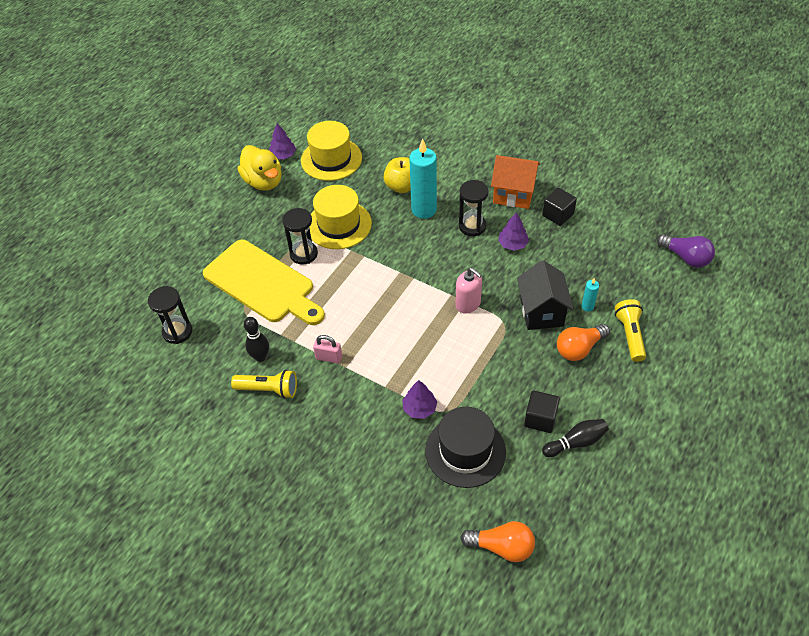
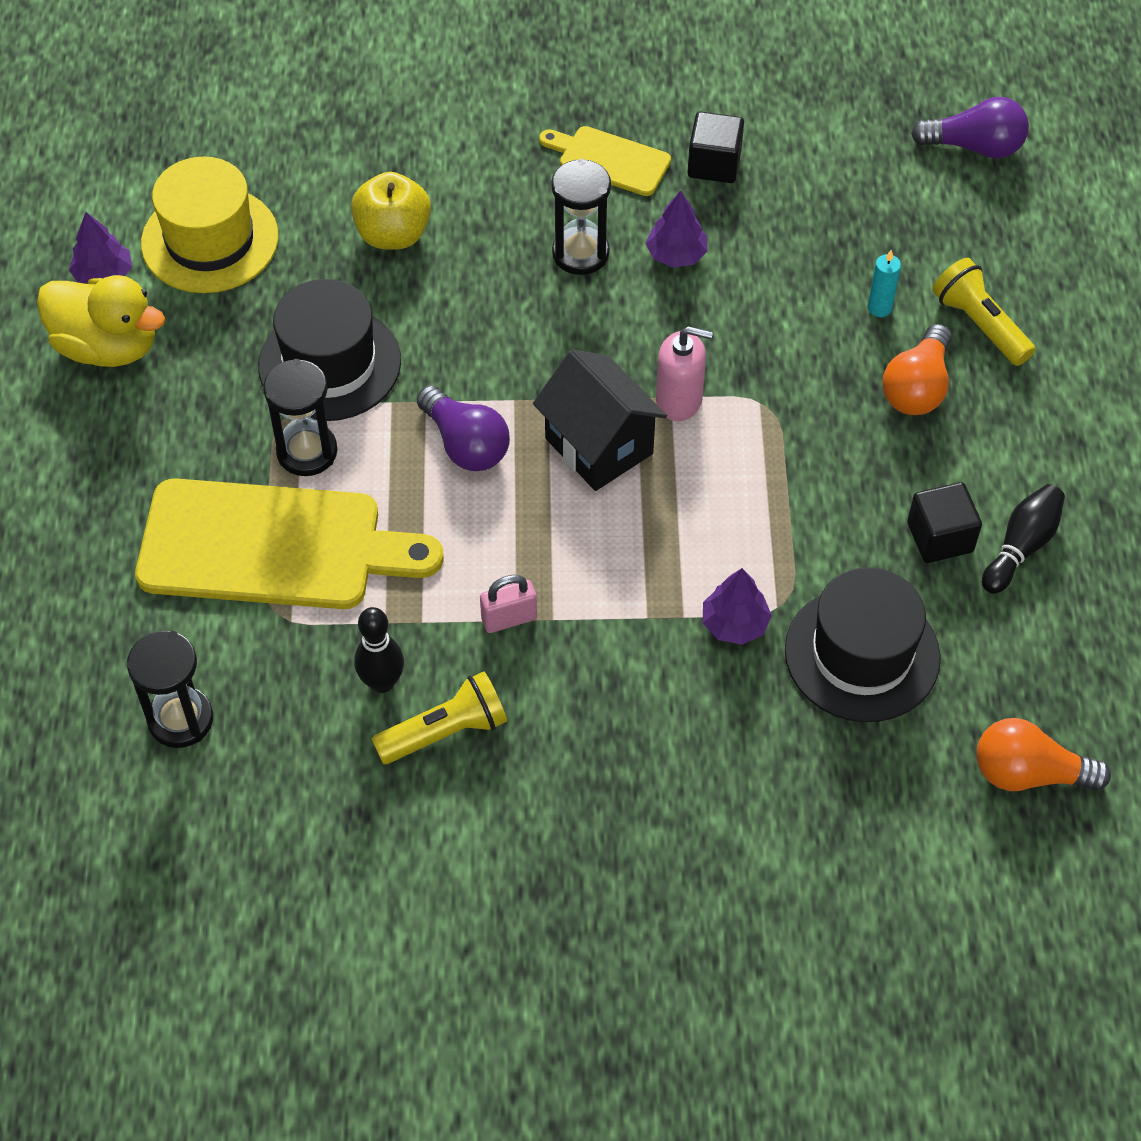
camera: 35 degrees left, 5 degrees up
(339, 225) = (329, 364): yellow hat -> black hat
(366, 280) = (465, 444): none -> purple light bulb
(424, 210) = (469, 261): turquoise candle -> none
(502, 547) = (1028, 773): orange light bulb -> orange light bulb turned 150 degrees counterclockwise
(513, 194) = (609, 160): orange house -> yellow cutting board
(541, 312) = (812, 354): black house -> black house (599, 446)

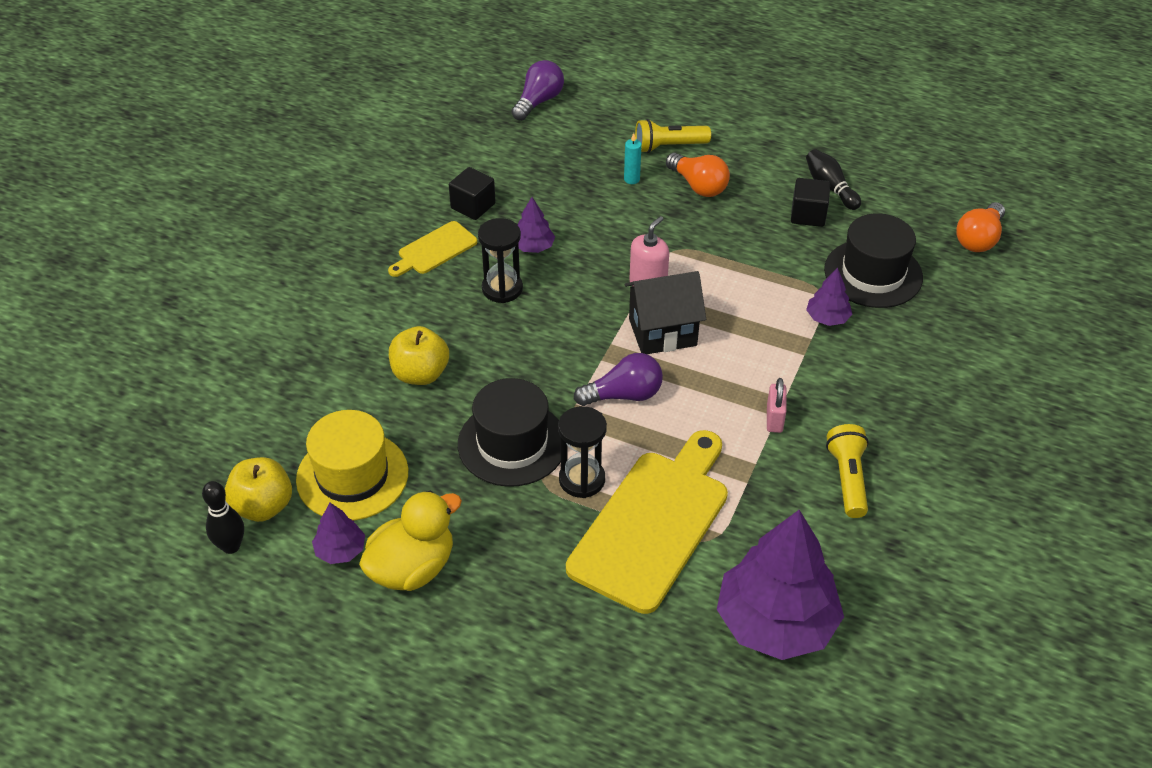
camera: 65 degrees left, 10 degrees down
(132, 184) = (263, 506): none -> yellow apple
(180, 719) = (775, 622): black hourglass -> purple tree
(382, 682) = (794, 499): black bowling pin -> black bowling pin (231, 546)

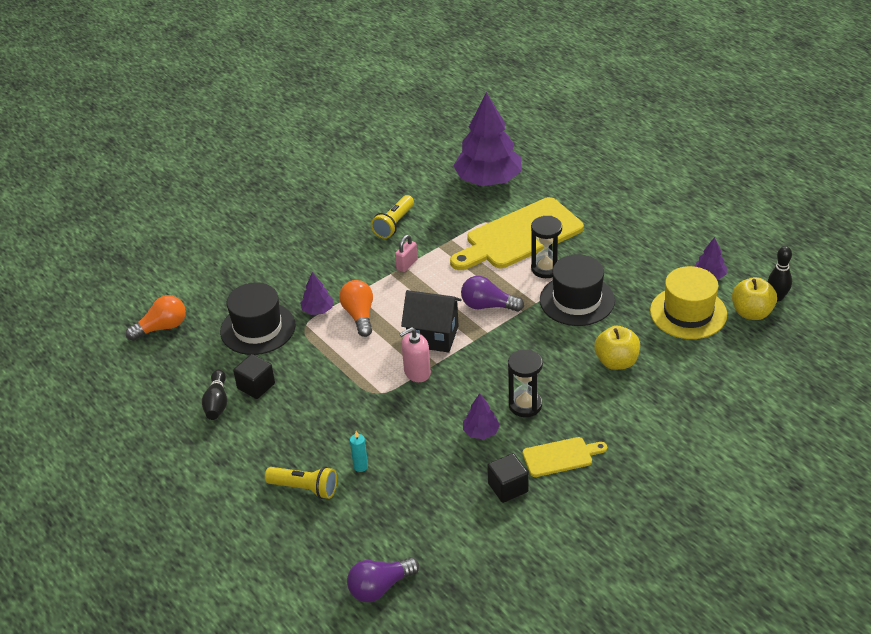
camera: 150 degrees left, 5 degrees down
(412, 568) = (669, 255): yellow duck -> none
(698, 186) = (313, 441): orange light bulb -> orange light bulb (359, 315)

